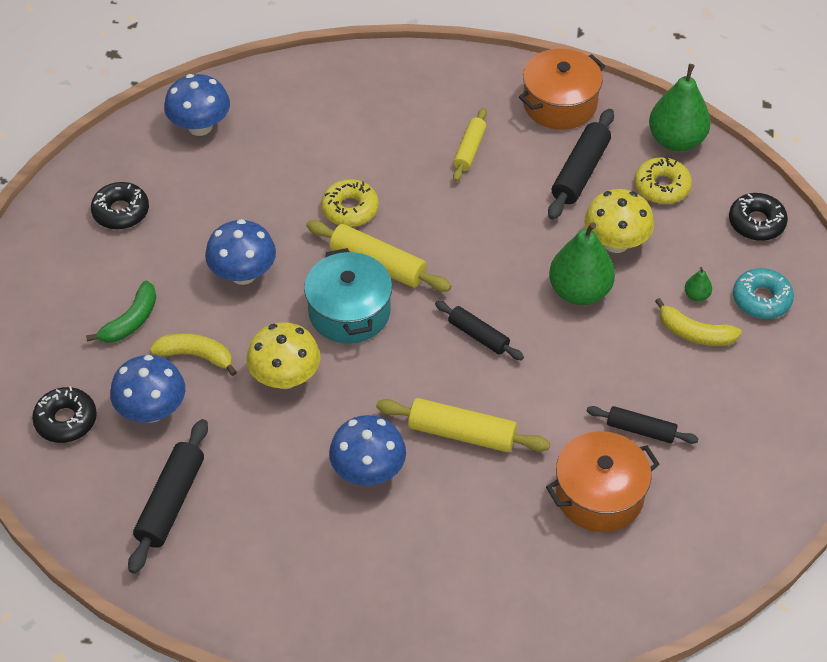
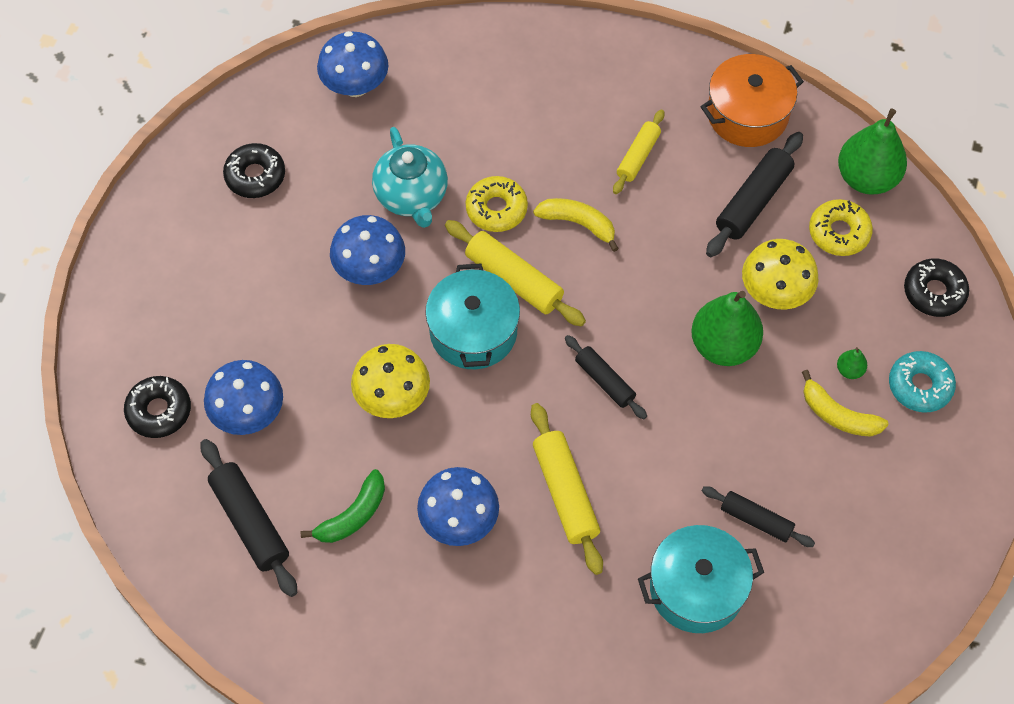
camera: 10 degrees right, 10 degrees up
(131, 321) = (244, 306): green banana -> green banana (353, 515)
(171, 502) = (250, 522): black rolling pin -> black rolling pin turned 60 degrees counterclockwise
(196, 356) = (304, 358): yellow banana -> yellow banana (578, 224)
(270, 209) = (412, 197): none -> turquoise teapot
(462, 433) = (565, 493): yellow rolling pin -> yellow rolling pin turned 45 degrees clockwise
(599, 495) = (696, 588): orange pot -> turquoise pot

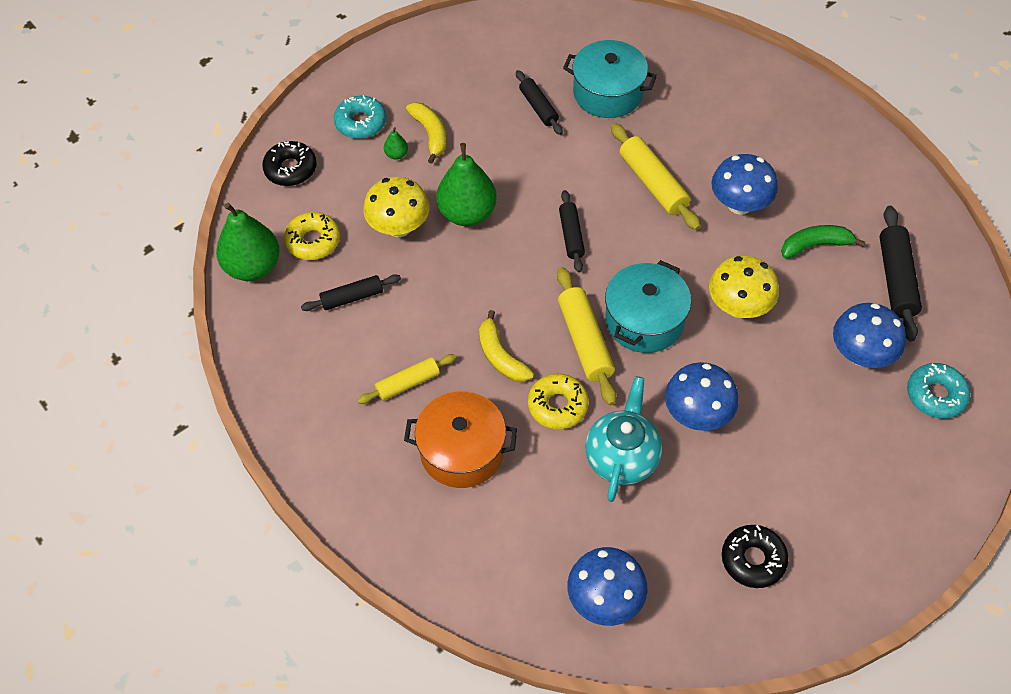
camera: 145 degrees left, 5 degrees down
(159, 411) = (935, 395): black donut -> turquoise donut
(565, 493) = (653, 183): yellow rolling pin -> yellow rolling pin turned 45 degrees counterclockwise
(747, 114) = (290, 367): orange pot -> orange pot (462, 451)
(753, 201) = (352, 297): black rolling pin -> black rolling pin, size x0.64

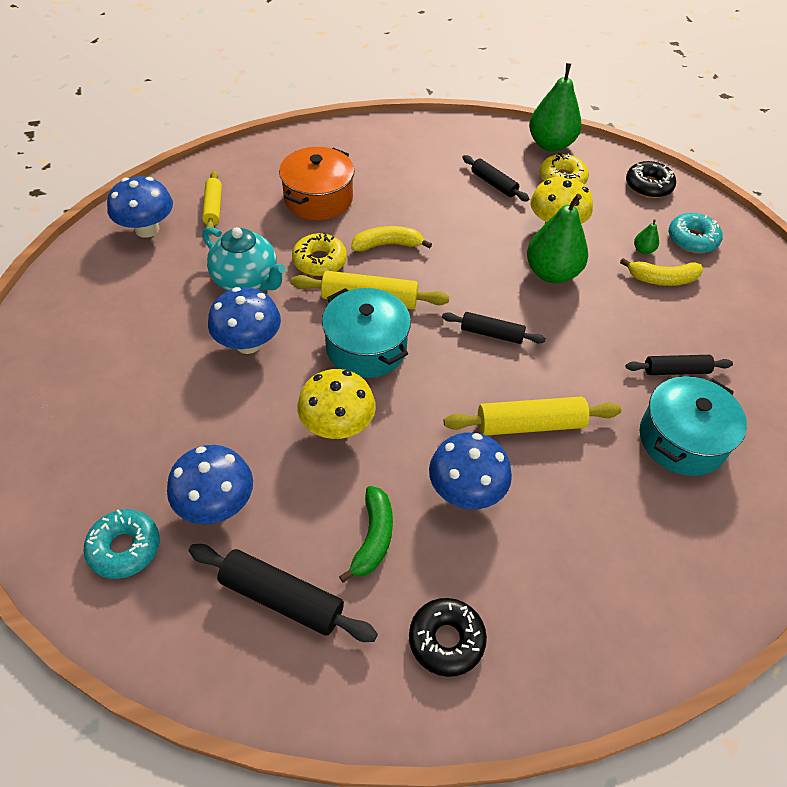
camera: 110 degrees right, 5 degrees down
(352, 297) = (494, 184): black rolling pin -> black rolling pin turned 45 degrees counterclockwise
(408, 383) = (395, 190): yellow rolling pin -> yellow rolling pin (213, 207)
(753, 559) = (100, 321): black donut -> black donut (446, 640)

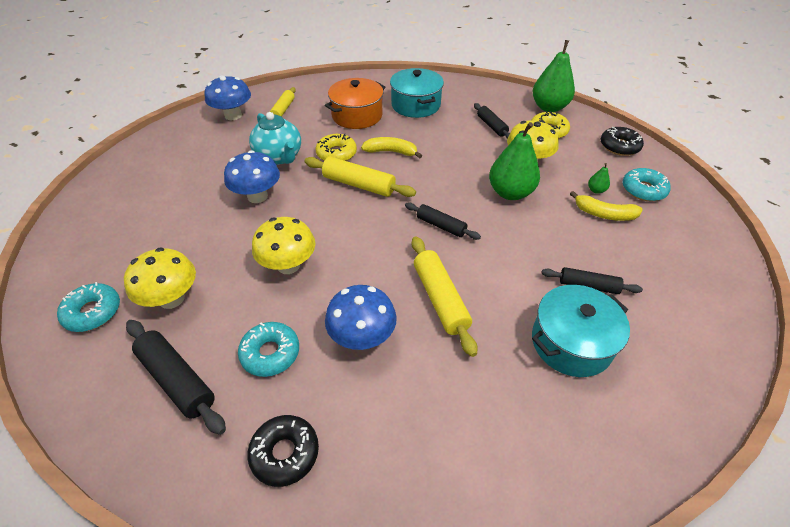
camera: 20 degrees right, 5 degrees down
(216, 505) = (172, 298): blue mushroom -> yellow mushroom
(366, 348) = (339, 216): turquoise pot -> turquoise pot (415, 105)
(373, 538) = (270, 353): green banana -> turquoise donut
(530, 424) = (440, 299): yellow rolling pin -> yellow rolling pin turned 60 degrees clockwise

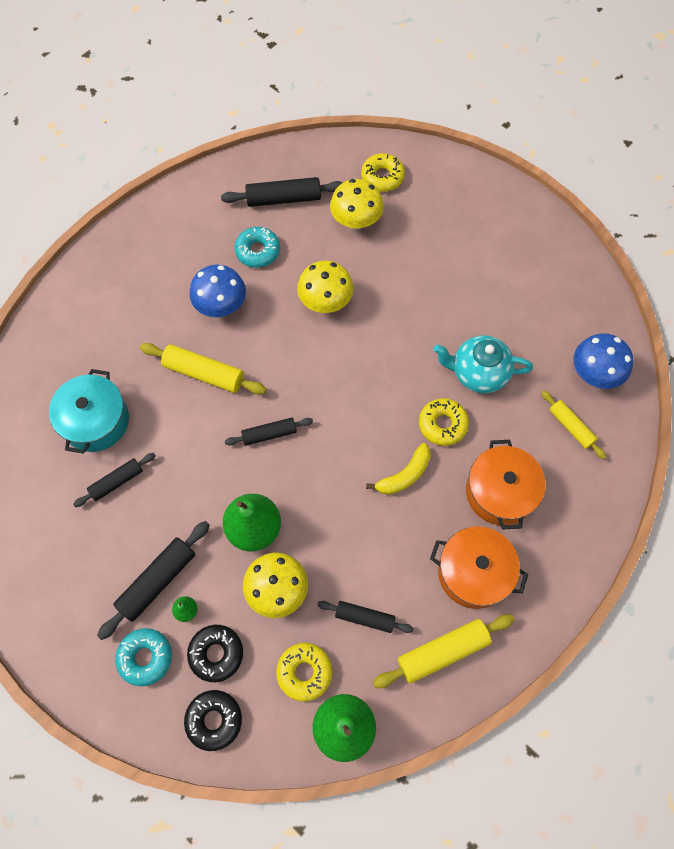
camera: 130 degrees right, 20 degrees up
(93, 312) = (382, 177): turquoise donut -> yellow donut
(257, 196) = (429, 324): blue mushroom -> none
(285, 453) = (188, 225): black donut -> black donut (216, 654)
(359, 185) = (378, 411): yellow rolling pin -> yellow rolling pin (442, 652)
(415, 105) = (473, 572): turquoise pot -> orange pot
(604, 214) = (157, 581): yellow banana -> black rolling pin

